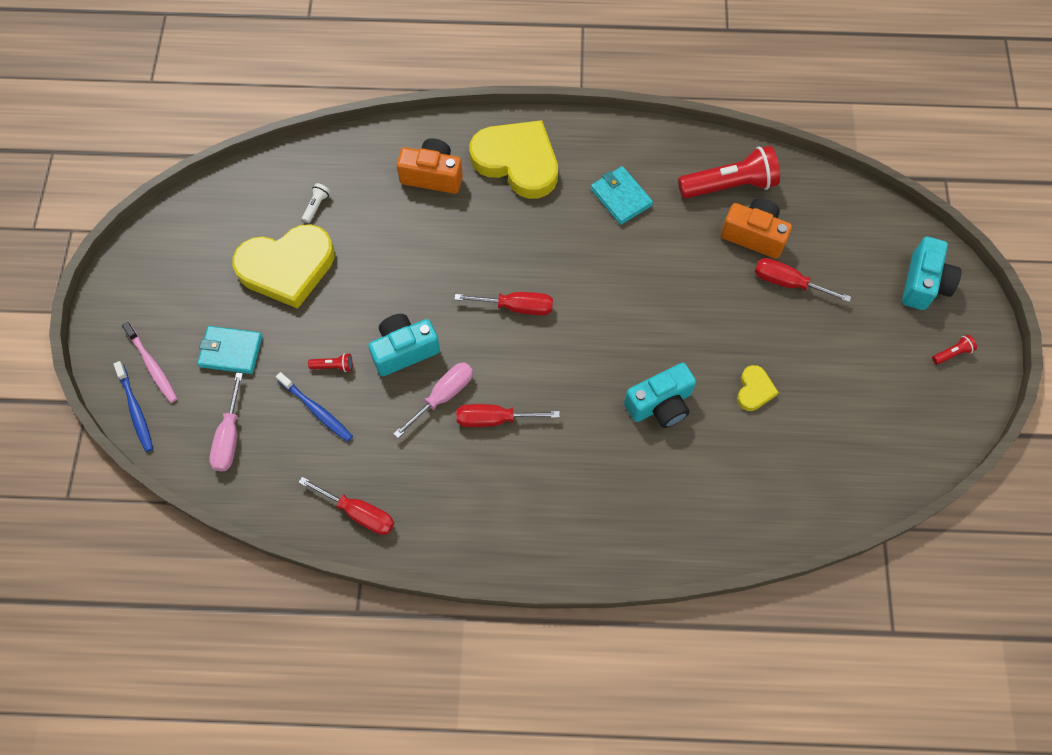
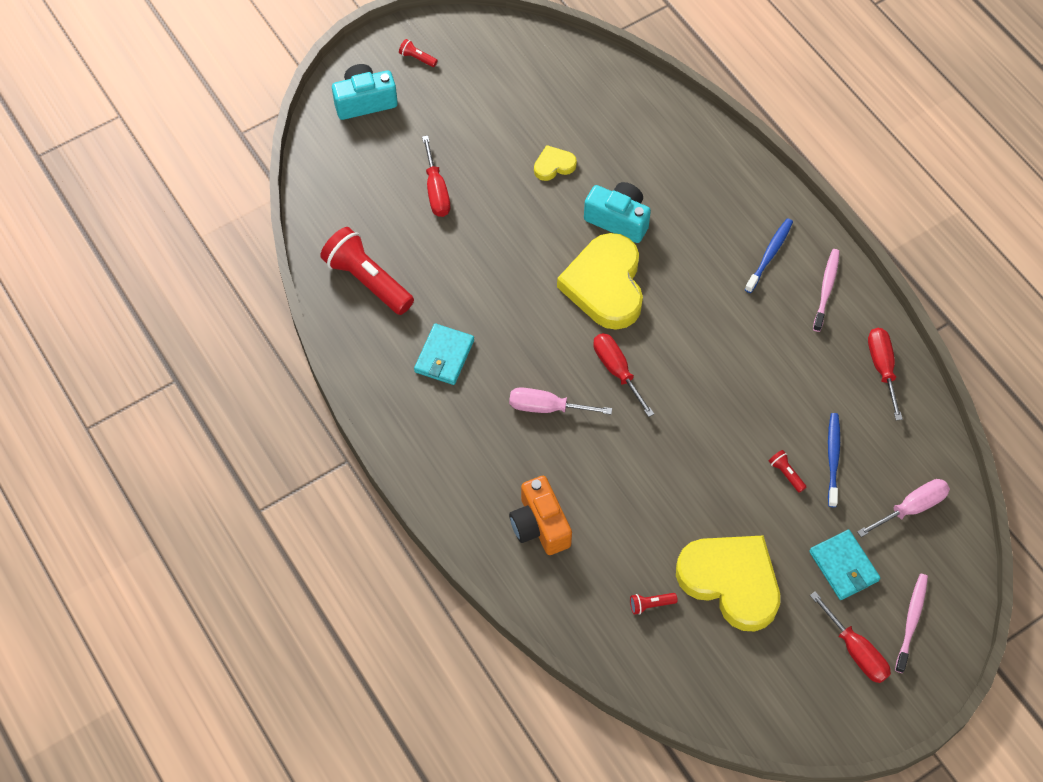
camera: 125 degrees left, 5 degrees down
(136, 410) = (957, 601): blue toothbrush -> blue toothbrush (769, 254)
(316, 206) = (650, 604): white flashlight -> red flashlight
(404, 350) = (726, 429): turquoise camera -> none
(443, 396) = (740, 373): pink screwdriver -> pink screwdriver (547, 407)
(466, 527) = (826, 289): none -> pink toothbrush
(494, 419) = (727, 324): red screwdriver -> red screwdriver (856, 651)
(517, 161) = (469, 463): yellow heart -> yellow heart (605, 285)
(754, 235) = (407, 237): orange camera -> none

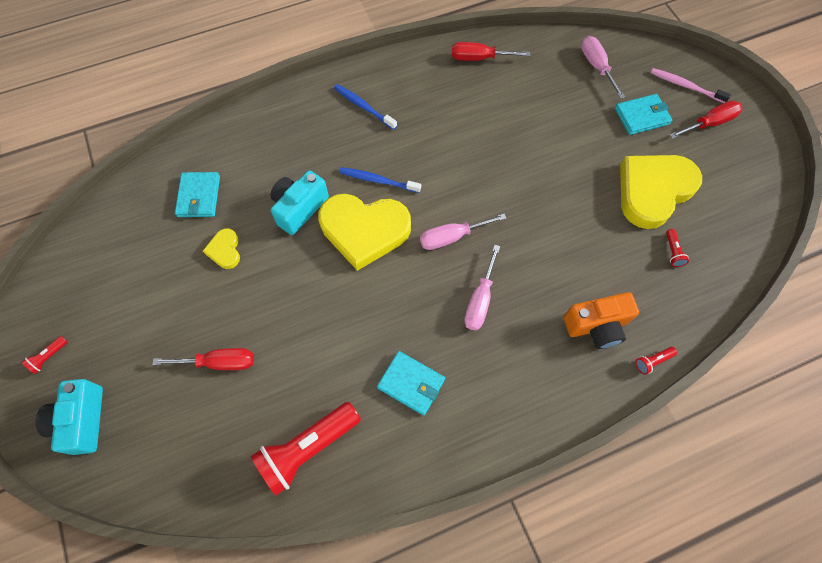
camera: 80 degrees left, 5 degrees up
(611, 127) = (199, 196): none -> turquoise wallet
(617, 370) = (451, 237): red screwdriver -> pink screwdriver
(786, 473) = (562, 136): red flashlight -> red flashlight (652, 361)
(826, 289) = (403, 77): pink toothbrush -> none
(833, 458) = (551, 104): blue toothbrush -> blue toothbrush (377, 180)

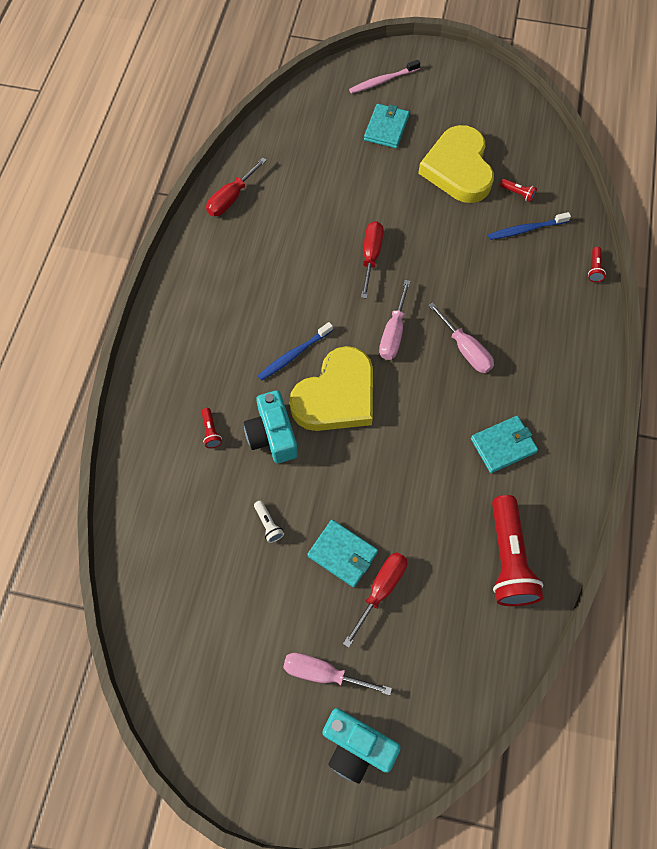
camera: 55 degrees left, 0 degrees up
(48, 357) = (266, 749): red flashlight -> red flashlight (211, 431)
(199, 196) = (189, 516): turquoise wallet -> turquoise wallet (342, 554)
(225, 250) = (268, 524): yellow heart -> white flashlight
(363, 106) = (205, 319): blue toothbrush -> blue toothbrush (525, 229)
(596, 66) = (313, 123): pink screwdriver -> pink screwdriver (323, 673)
(596, 326) = (542, 284): orange camera -> none
(709, 123) = (428, 91): red screwdriver -> red screwdriver (371, 256)

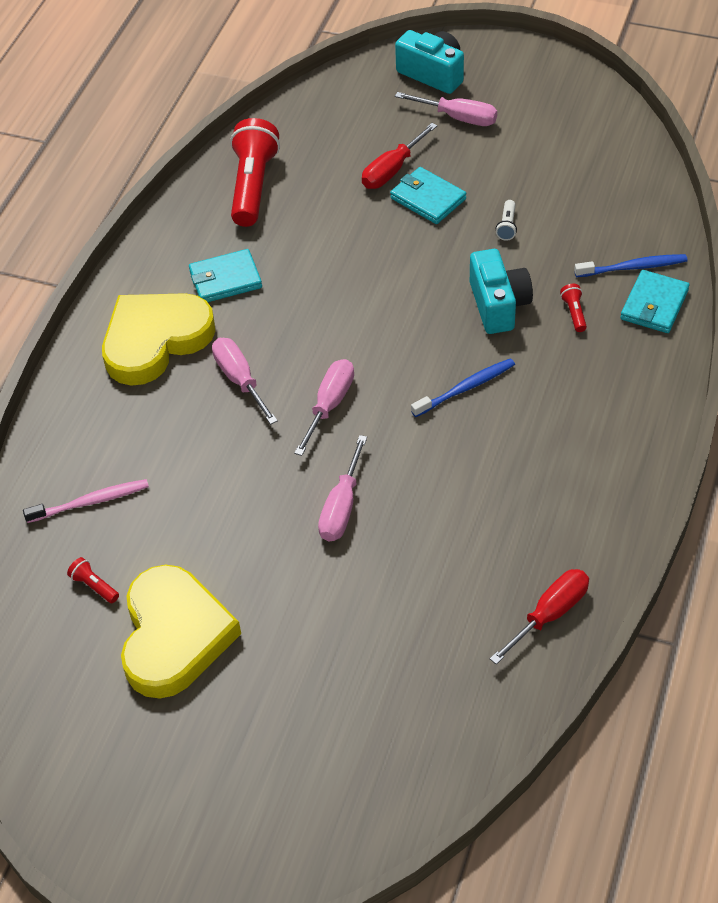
camera: 170 degrees left, 15 degrees down
(268, 524) = (507, 226): white flashlight -> white flashlight turned 150 degrees counterclockwise
(336, 396) = (415, 340): yellow heart -> yellow heart (155, 340)
(371, 256) = (341, 507): red screwdriver -> pink screwdriver
(382, 81) = (262, 827): pink toothbrush -> pink toothbrush (91, 502)
(386, 128) = (275, 723): turquoise wallet -> turquoise wallet (654, 304)
(525, 229) = (103, 529): blue toothbrush -> blue toothbrush (633, 267)
(594, 269) = (29, 467): red flashlight -> none

